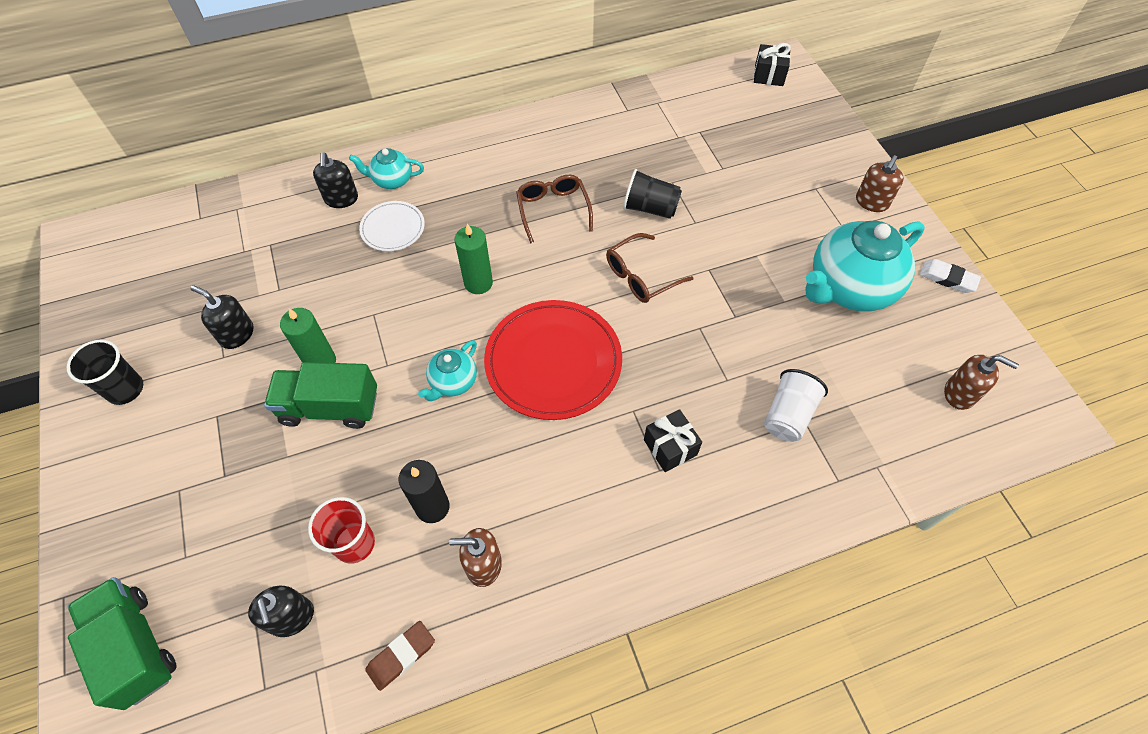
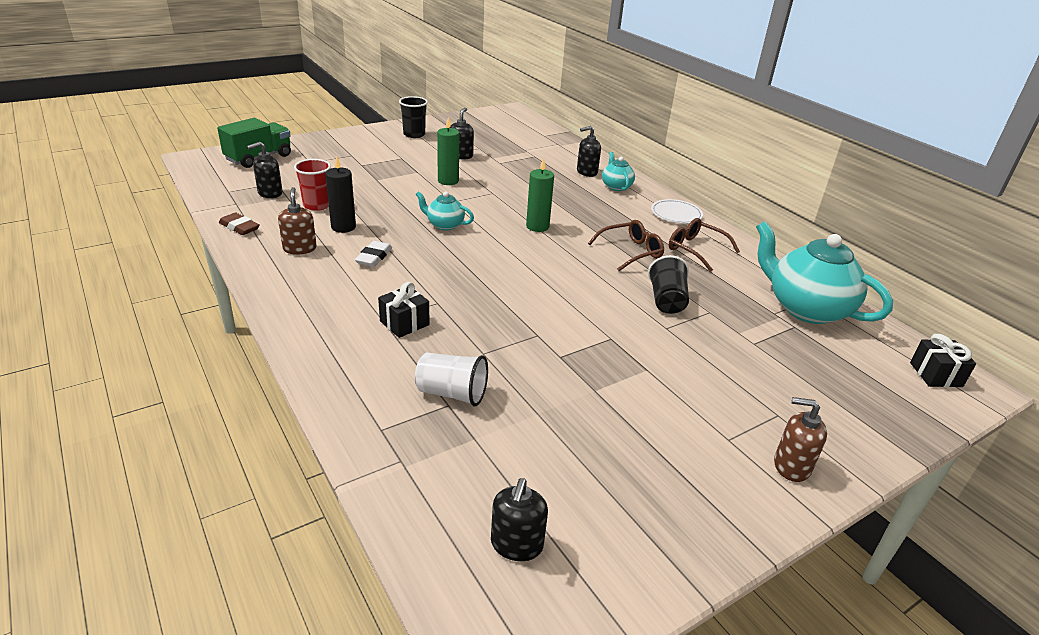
camera: 75 degrees right, 25 degrees down
(330, 407) = (414, 187): green truck -> none
(393, 228) = (571, 191): white plate -> white plate (676, 214)
(553, 362) = (475, 263): red plate -> none
(641, 276) = (582, 299): brown glasses -> brown glasses (696, 250)
(849, 288) = (638, 442): turquoise teapot -> turquoise teapot (806, 308)
(947, 278) = (704, 543): white eraser -> white eraser (374, 257)
(960, 394) = (516, 544): brown soap dispenser -> black soap dispenser

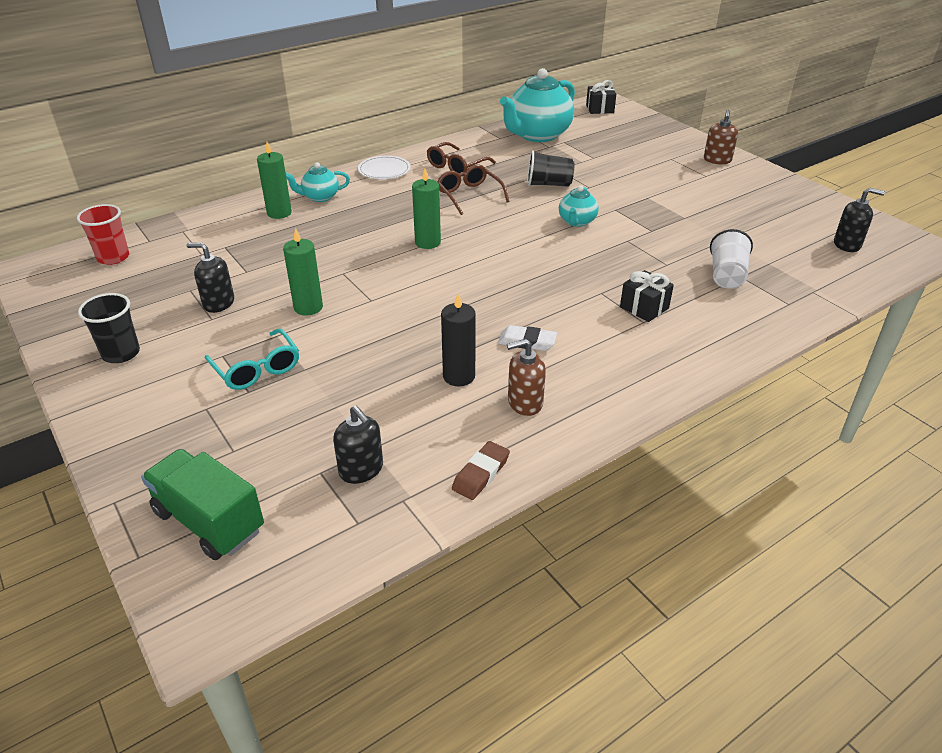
camera: 90 degrees left, 5 degrees up
(317, 205) = (398, 411): red cup -> red cup (113, 257)
(383, 167) = (257, 369): none -> turquoise glasses
(444, 225) = (436, 300): turquoise teapot -> turquoise teapot (577, 222)
(586, 172) = (279, 213): black soap dispenser -> green candle

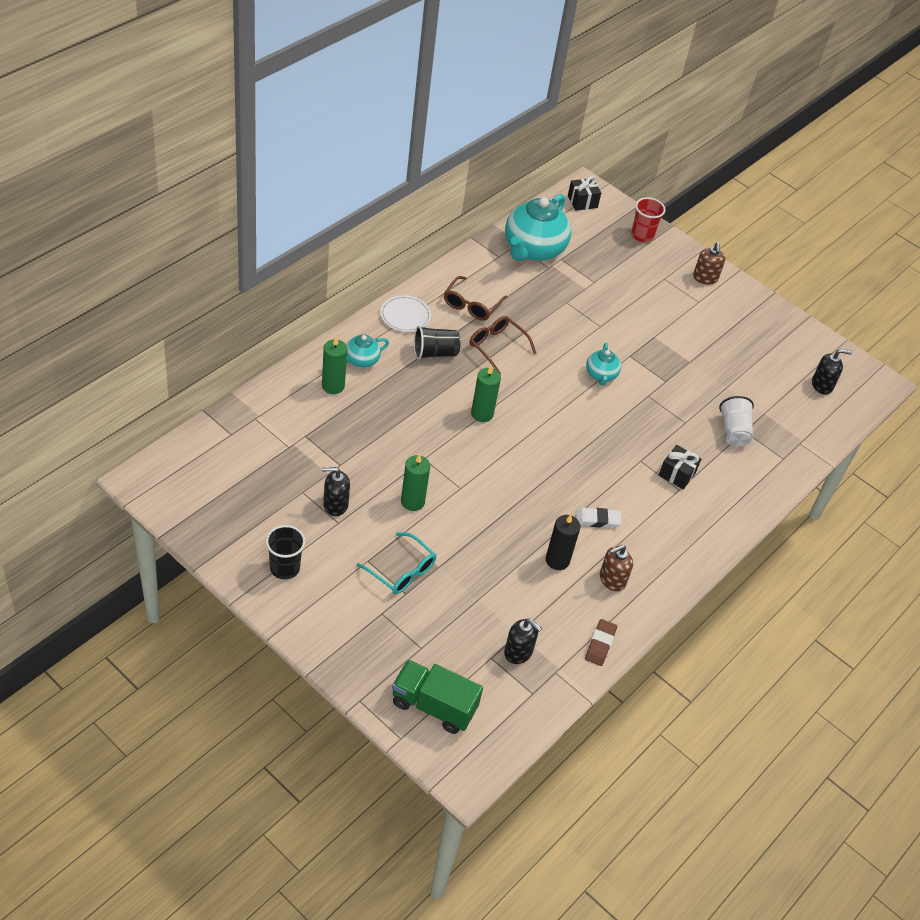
camera: 20 degrees left, 10 degrees up
(113, 257) = (211, 459): red cup -> red cup (642, 235)
(548, 184) = (563, 325): black cup -> black cup (435, 353)

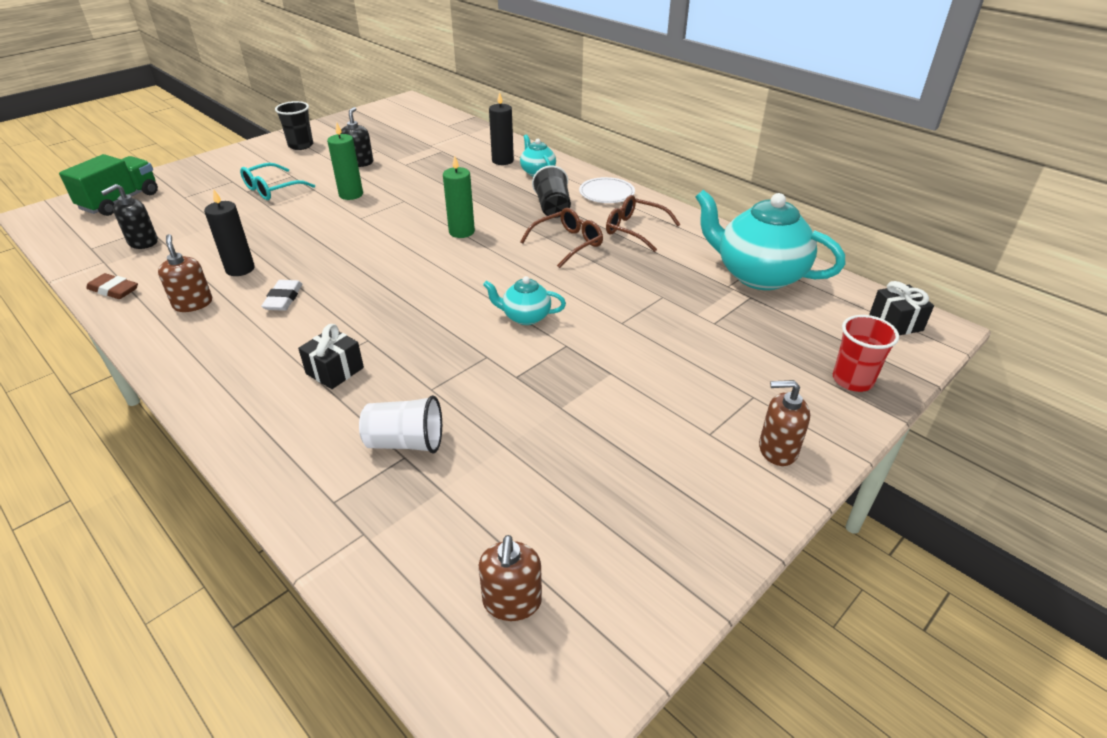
camera: 100 degrees right, 10 degrees down
(333, 386) = (502, 161): green candle -> black candle
(822, 385) = (512, 602): black soap dispenser -> brown soap dispenser

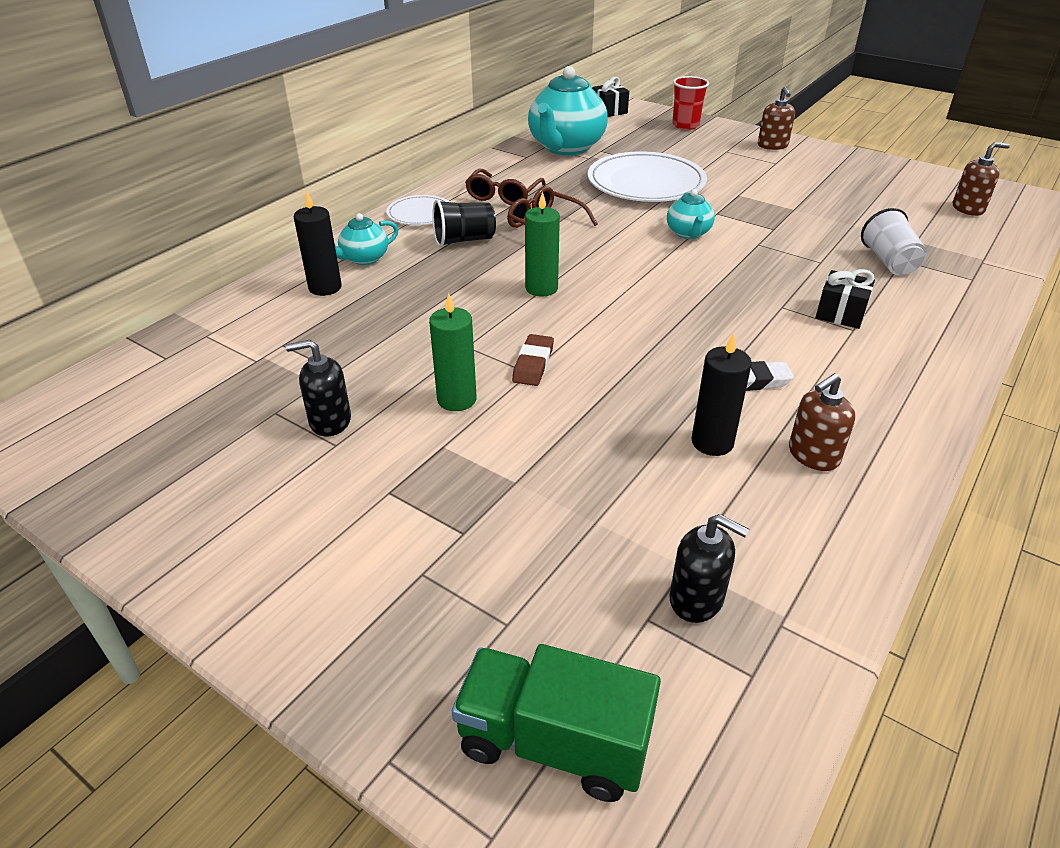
camera: 100 degrees left, 0 degrees up
(114, 290) = (841, 560): brown eraser -> brown eraser (533, 364)
(272, 189) = (451, 498): turquoise glasses -> none
(301, 145) = (236, 526): black cup -> none
(654, 312) = (646, 183): none -> white plate

